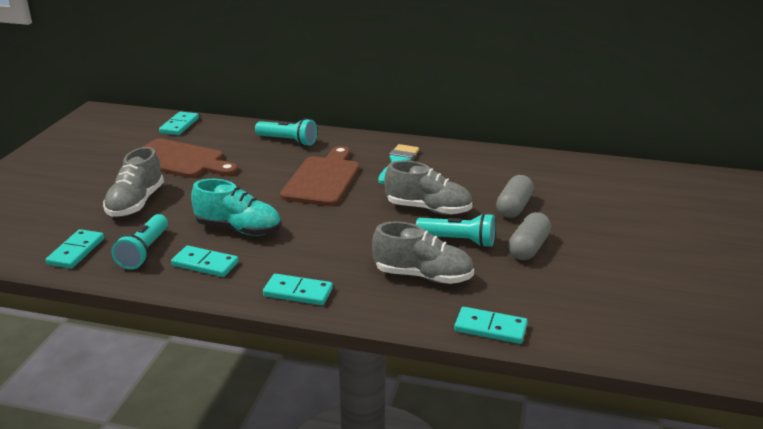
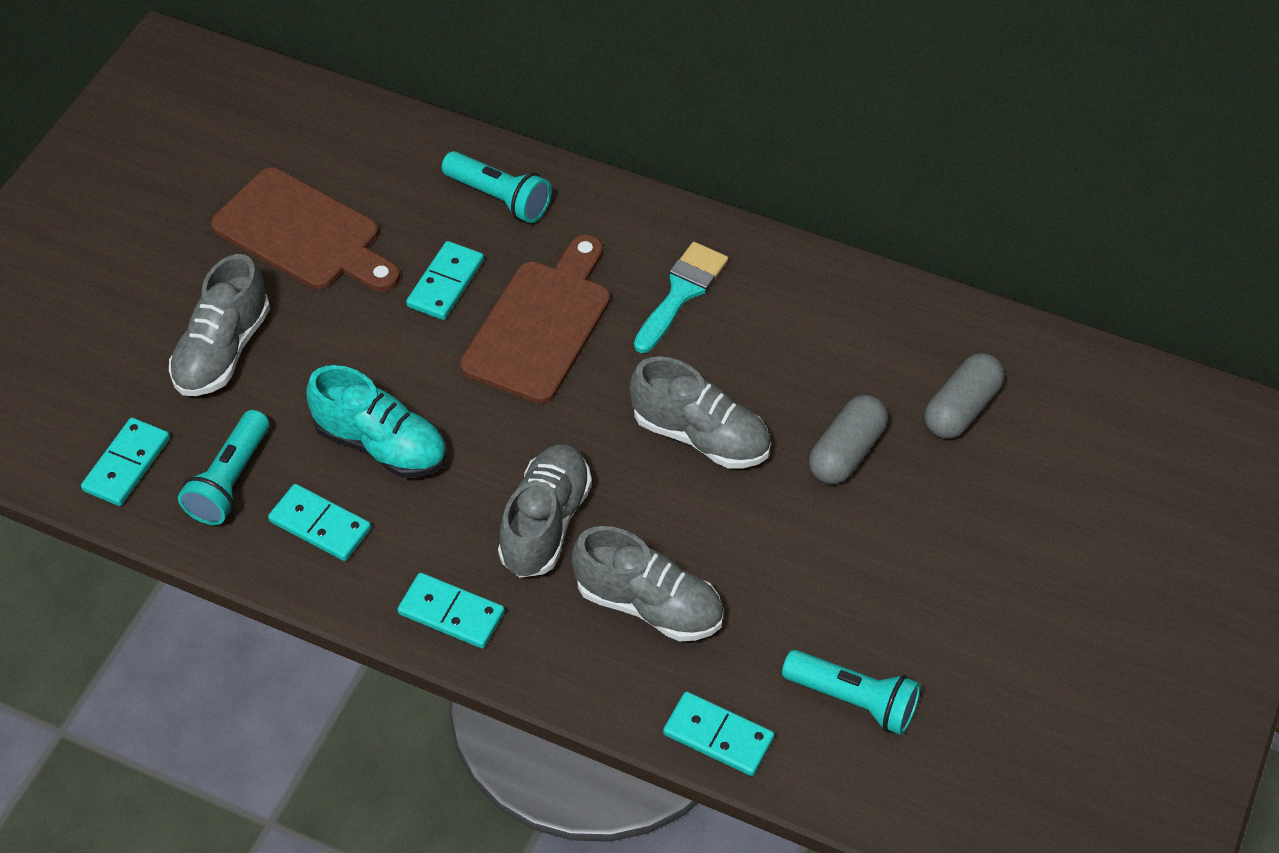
camera: 10 degrees right, 25 degrees up
(179, 125) = (311, 120): turquoise domino -> turquoise domino (445, 283)
(347, 250) = (545, 523): none -> grey shoe
(458, 241) = (727, 527): turquoise flashlight -> turquoise flashlight (854, 700)
(528, 248) = (836, 562): grey capsule -> grey capsule (961, 408)

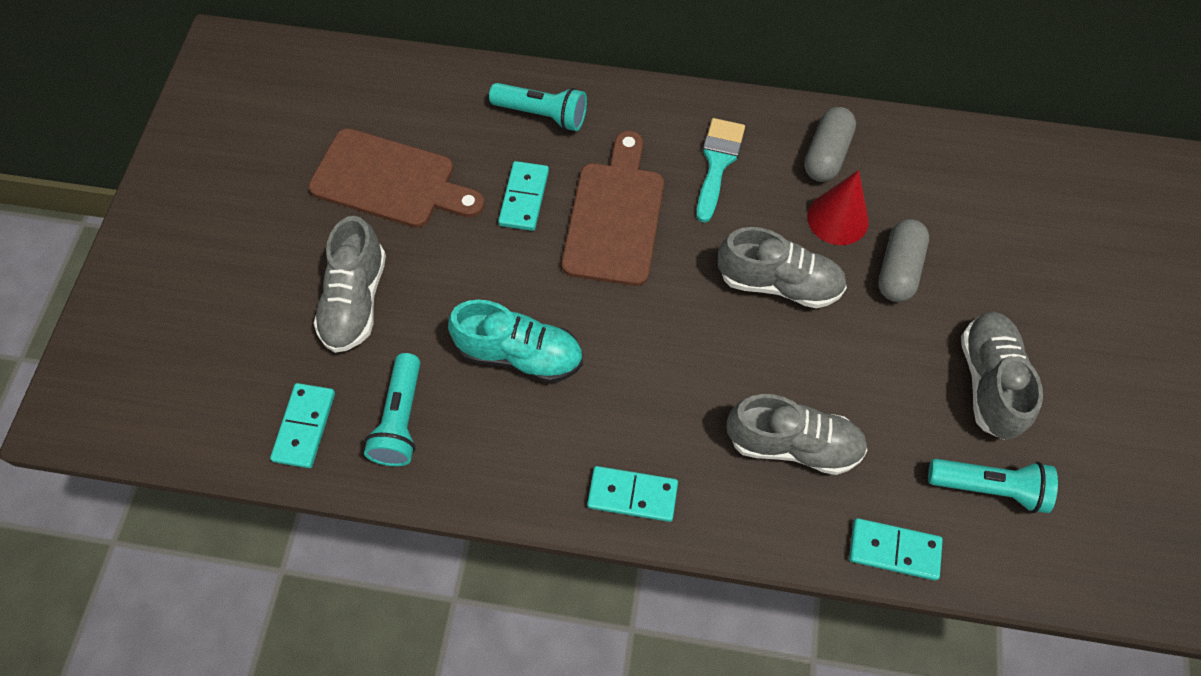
camera: 15 degrees left, 10 degrees up
(320, 525) = (492, 441): turquoise domino -> none
(545, 523) = (681, 391): grey shoe -> grey shoe (989, 382)
(798, 382) = (837, 218): none -> red cone
(961, 408) = (971, 211): grey capsule -> grey capsule (826, 154)

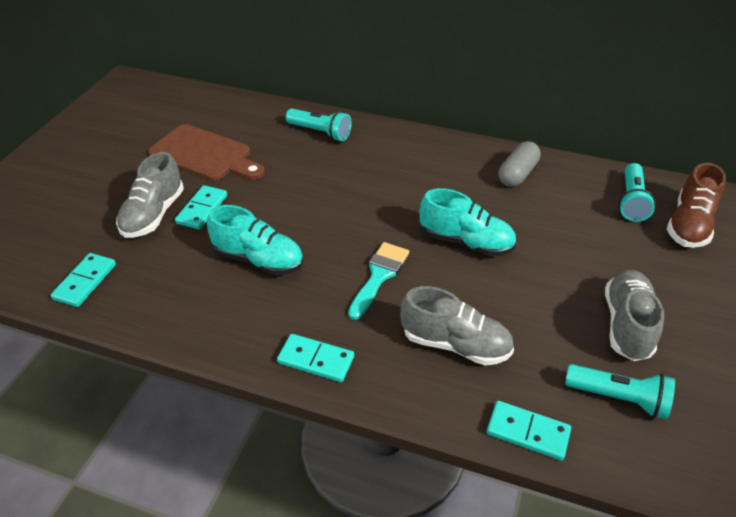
camera: 10 degrees right, 20 degrees down
(401, 419) = (156, 287): turquoise flashlight -> turquoise flashlight (631, 201)
(524, 198) = (292, 173): turquoise domino -> turquoise domino (202, 209)
(615, 216) = (354, 190): brown cutting board -> none
(717, 163) = (436, 170): turquoise brush -> turquoise brush (379, 276)
(778, 283) = (466, 242): grey shoe -> turquoise shoe
(837, 218) = (519, 210): red cone -> none
(898, 269) = (561, 245): grey capsule -> none
(1052, 211) = (689, 225): none -> brown shoe

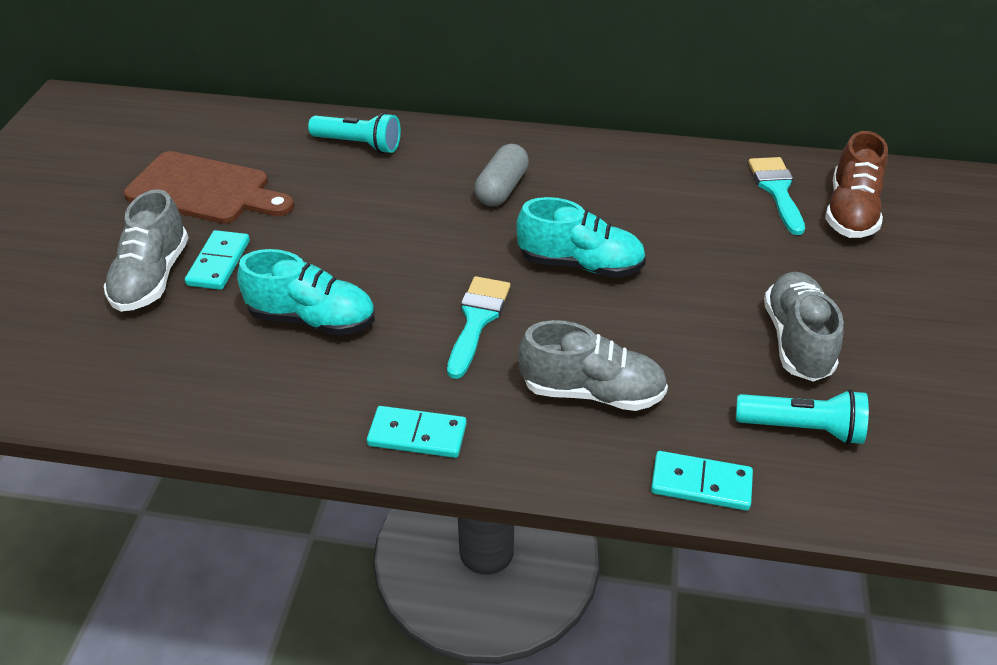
camera: 10 degrees left, 0 degrees up
(85, 282) = (77, 377): turquoise domino -> none
(517, 174) = (629, 172): grey capsule -> grey capsule (501, 189)
(631, 201) = (776, 190): turquoise flashlight -> turquoise brush

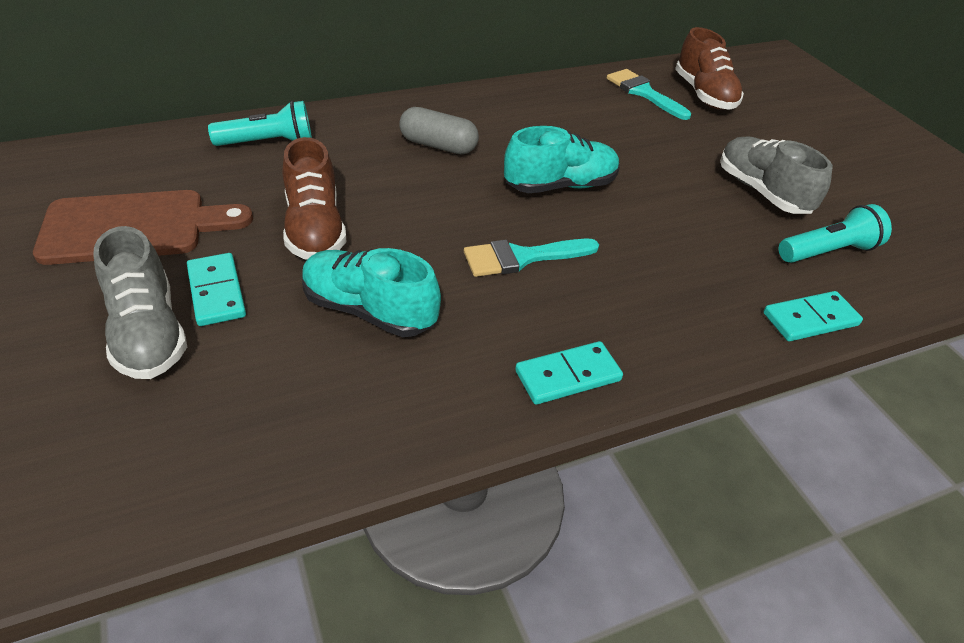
camera: 35 degrees left, 0 degrees up
(312, 319) = (369, 310): turquoise shoe -> turquoise shoe turned 135 degrees counterclockwise
(330, 235) = (315, 229): none -> brown shoe
(477, 320) = (522, 257): turquoise brush -> turquoise brush turned 90 degrees counterclockwise
(501, 189) = (438, 145): grey capsule -> grey capsule turned 60 degrees counterclockwise
(592, 391) = (667, 281): grey shoe -> none

